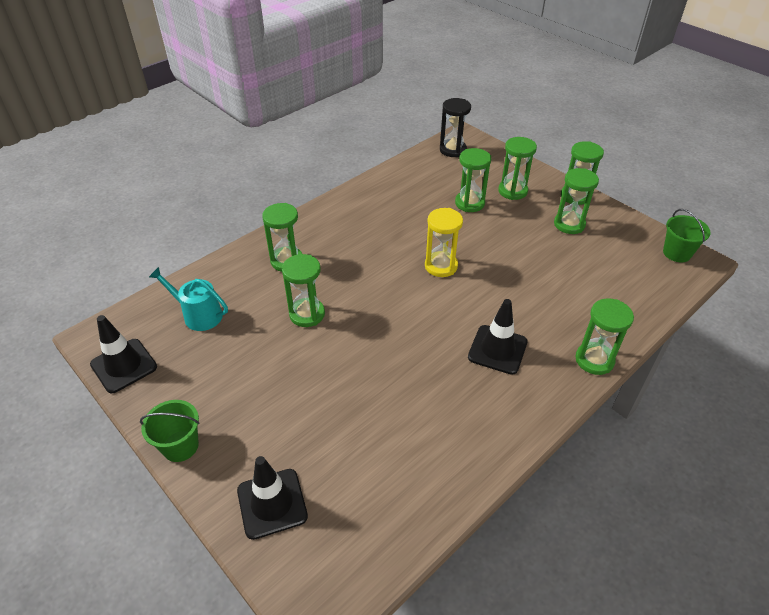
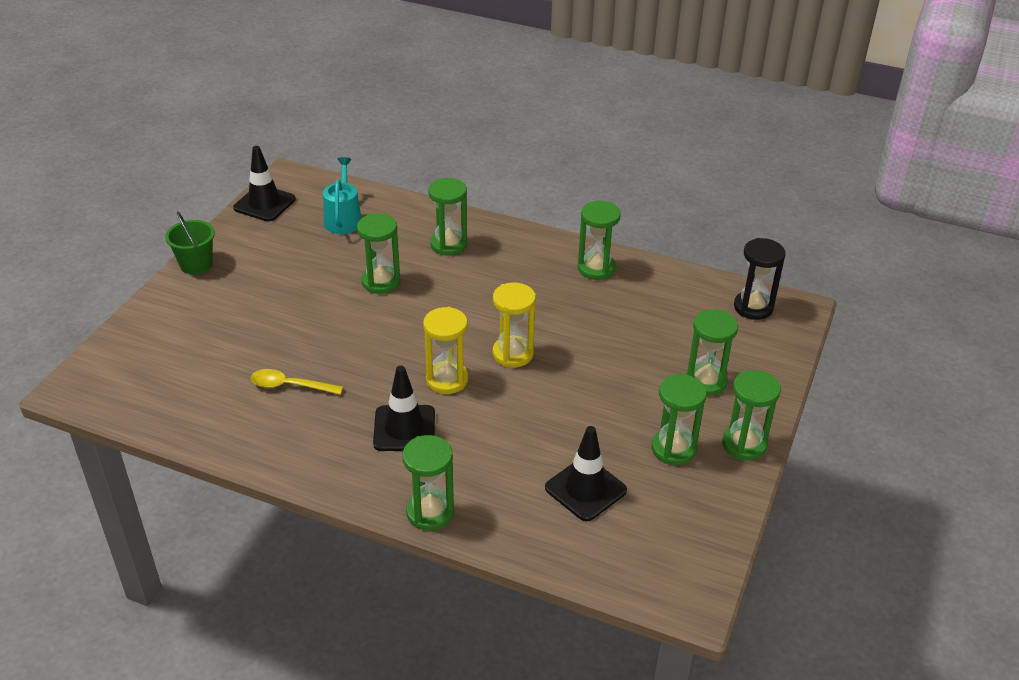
camera: 65 degrees right, 5 degrees down
(272, 503) = (159, 332): black traffic cone -> black traffic cone (585, 489)
(411, 411) = (290, 386): none -> yellow spoon
(452, 309) = (447, 380): none -> yellow hourglass
(469, 203) = (648, 349): green hourglass -> green hourglass (596, 268)
(677, 253) = (690, 572): green bucket -> none

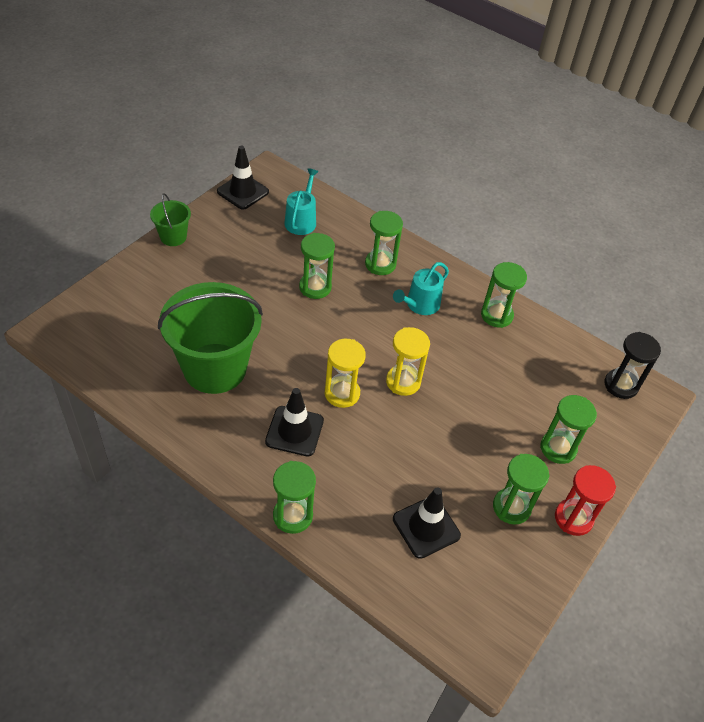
camera: 10 degrees right, 10 degrees up
(290, 386) = (215, 368): yellow spoon -> green bucket
(507, 275) = (420, 305): none -> turquoise watering can
(744, 444) = (573, 518): green hourglass -> red hourglass

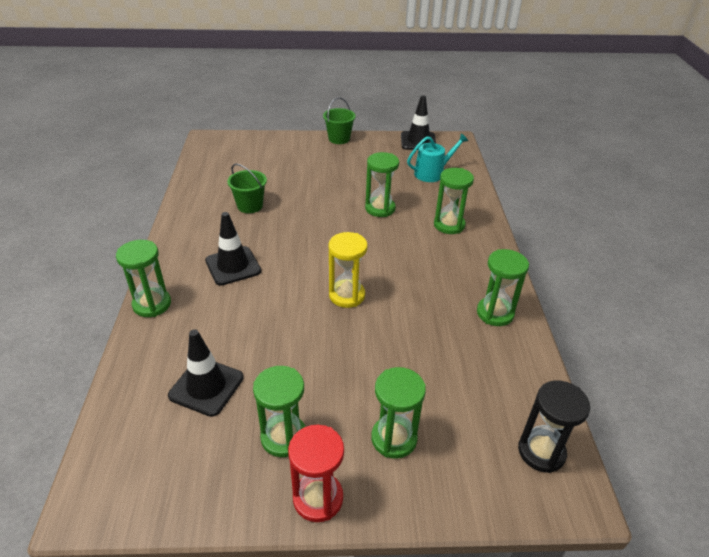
camera: 55 degrees right, 10 degrees down
(215, 368) = (250, 206): green bucket -> green bucket, size x0.47
(342, 393) = (295, 270): yellow hourglass -> none
(420, 305) = (439, 264): turquoise watering can -> none

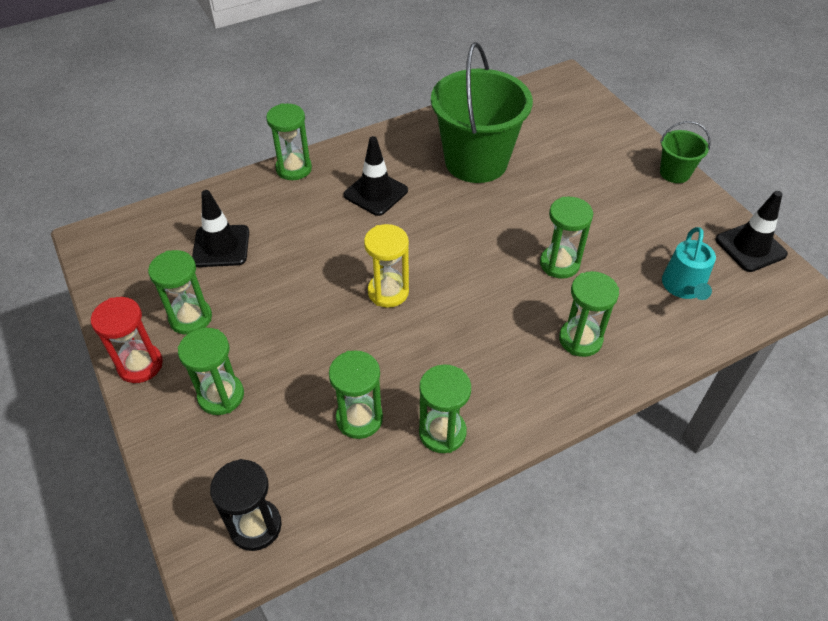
camera: 65 degrees right, 10 degrees up
(250, 206) = (476, 161): green bucket -> green bucket, size x2.13
(432, 173) = (684, 287): turquoise watering can -> turquoise watering can turned 60 degrees clockwise
(462, 353) = (359, 418): none -> green hourglass

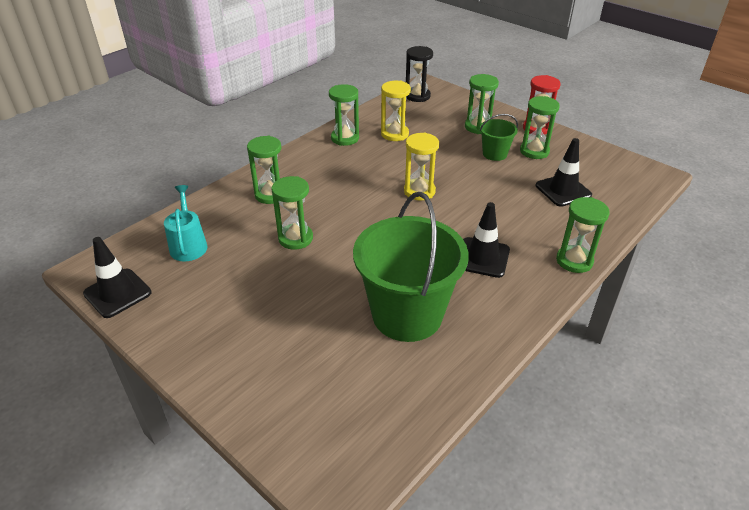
camera: 160 degrees right, 10 degrees down
(359, 418) = (394, 134): green hourglass -> yellow hourglass
(674, 173) = (182, 360): green bucket -> green bucket (494, 154)

